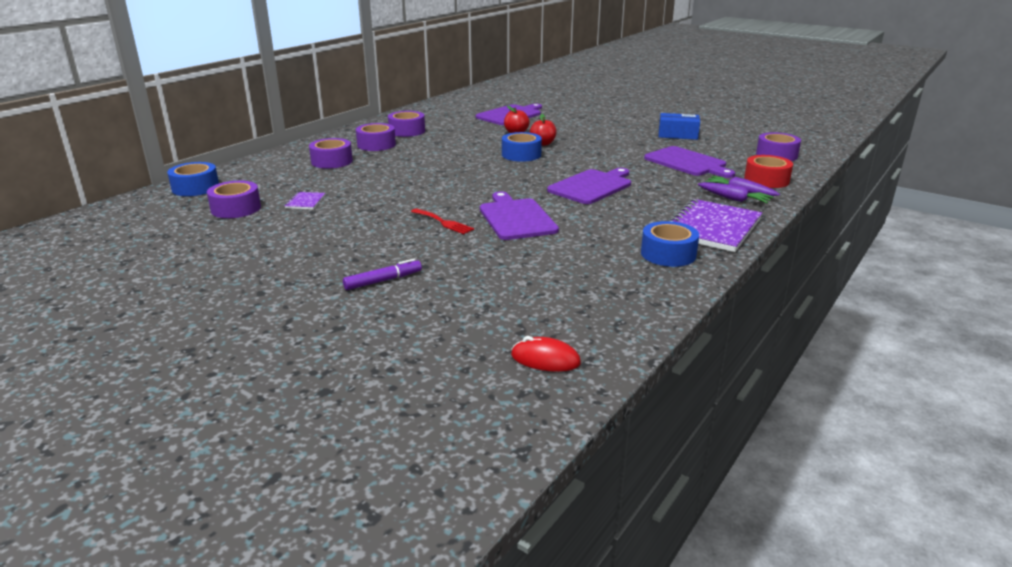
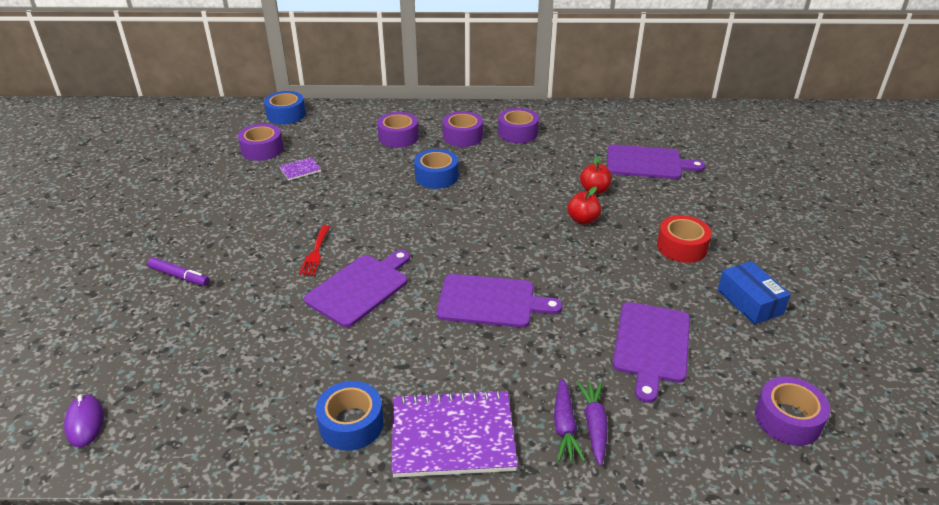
camera: 55 degrees right, 10 degrees up
(521, 155) = (532, 221): blue tape -> blue tape (436, 176)
(545, 359) = (85, 422): red mouse -> purple mouse
(766, 180) = (669, 437): red tape -> red tape (682, 247)

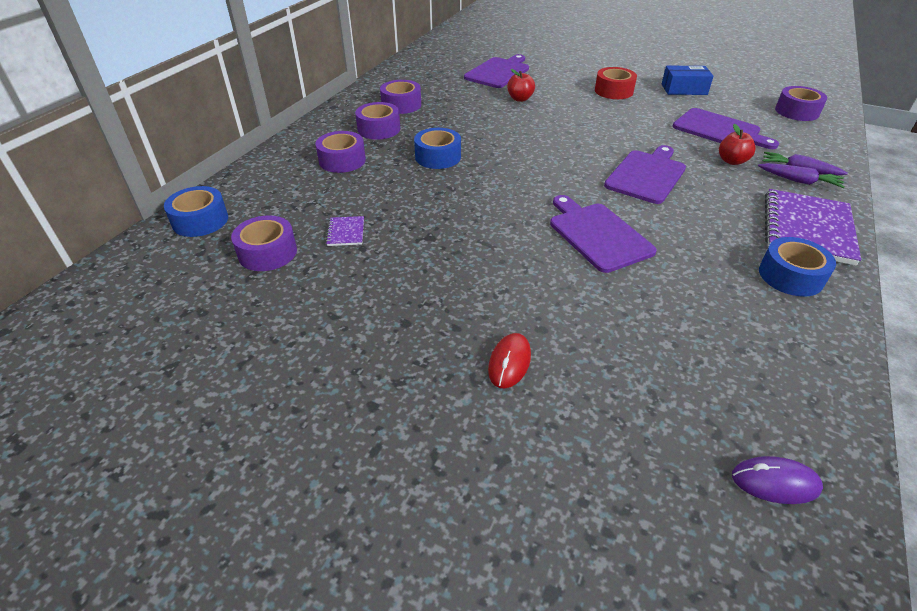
camera: 65 degrees left, 5 degrees up
(179, 276) = (509, 362): purple marker -> red mouse
(315, 253) = (523, 251): red fork -> none
(583, 220) = (557, 113): red apple -> red apple (732, 161)

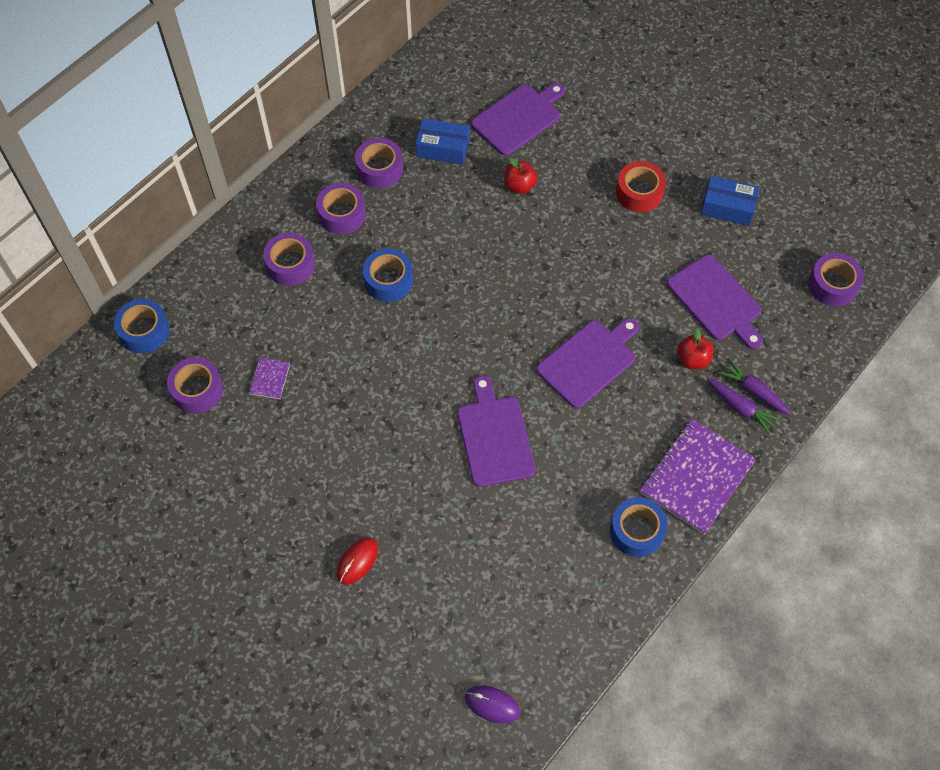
camera: 15 degrees right, 20 degrees up
(448, 90) = (443, 148): none -> blue box

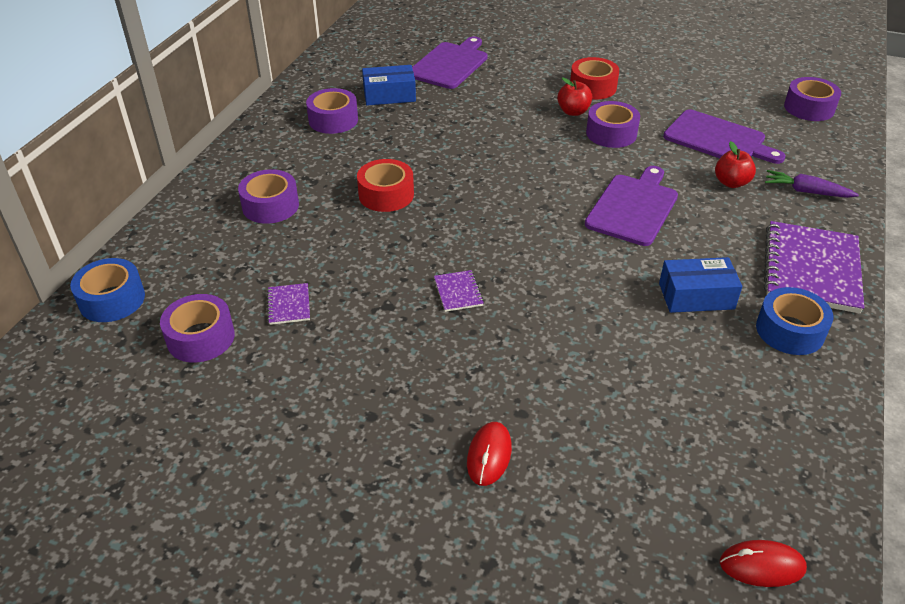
camera: 20 degrees left, 20 degrees down
(342, 214) = (309, 158): purple tape -> purple tape (611, 133)
(388, 280) = (386, 195): blue tape -> red tape
(401, 408) = (458, 292): none -> purple notebook
(492, 705) = (762, 566): purple mouse -> red mouse
(494, 437) = (579, 291): purple cutting board -> none
(519, 186) = (479, 104): red apple -> red apple (573, 112)
(727, 207) = (677, 81): blue box -> blue box (696, 296)
(740, 408) = (805, 206): purple carrot -> none

